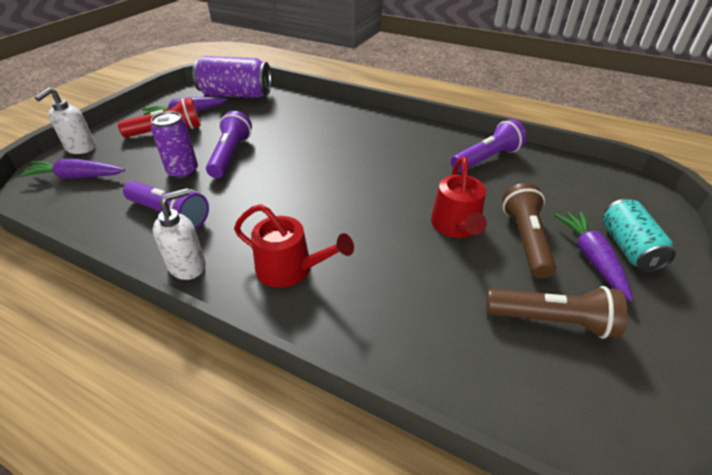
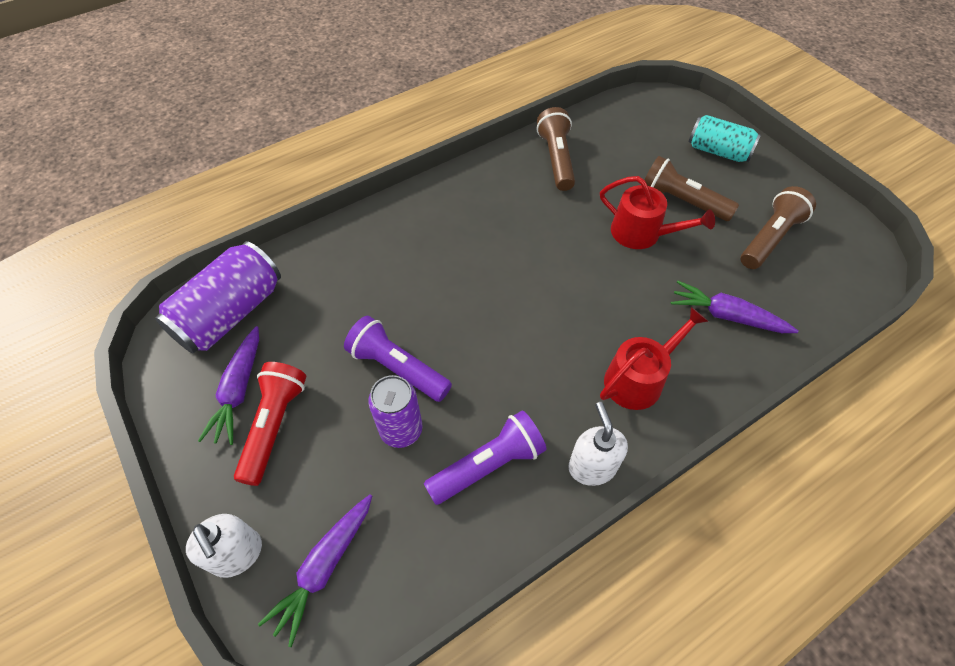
camera: 60 degrees left, 15 degrees up
(486, 159) = (556, 159): purple flashlight -> brown flashlight
(591, 258) = (719, 178): purple carrot -> purple carrot (727, 316)

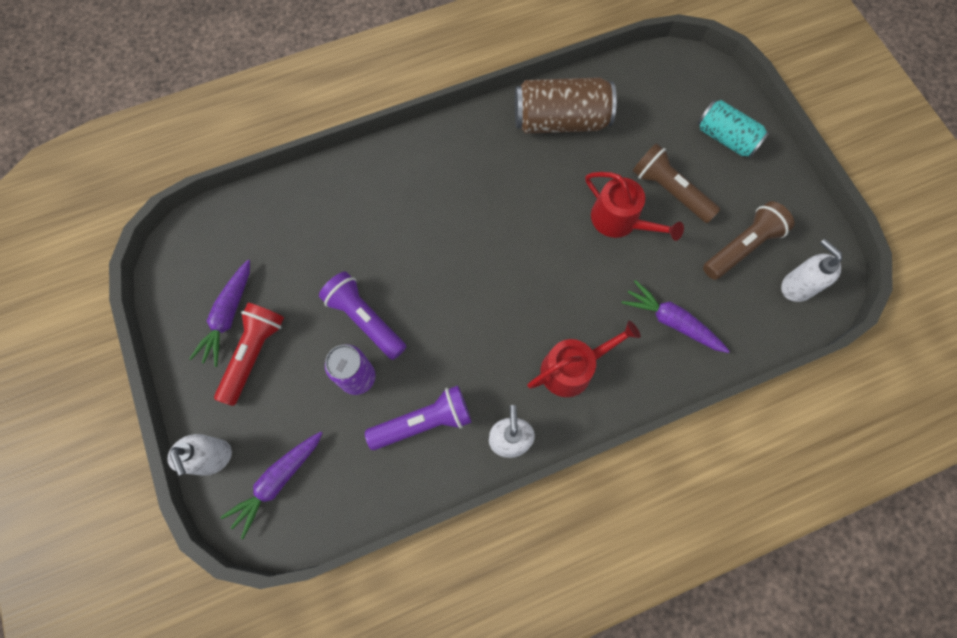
camera: 10 degrees right, 15 degrees up
(231, 313) = (229, 240): purple can -> none
(556, 159) = (560, 121): brown flashlight -> brown can
(837, 264) = (797, 286): none -> white soap dispenser

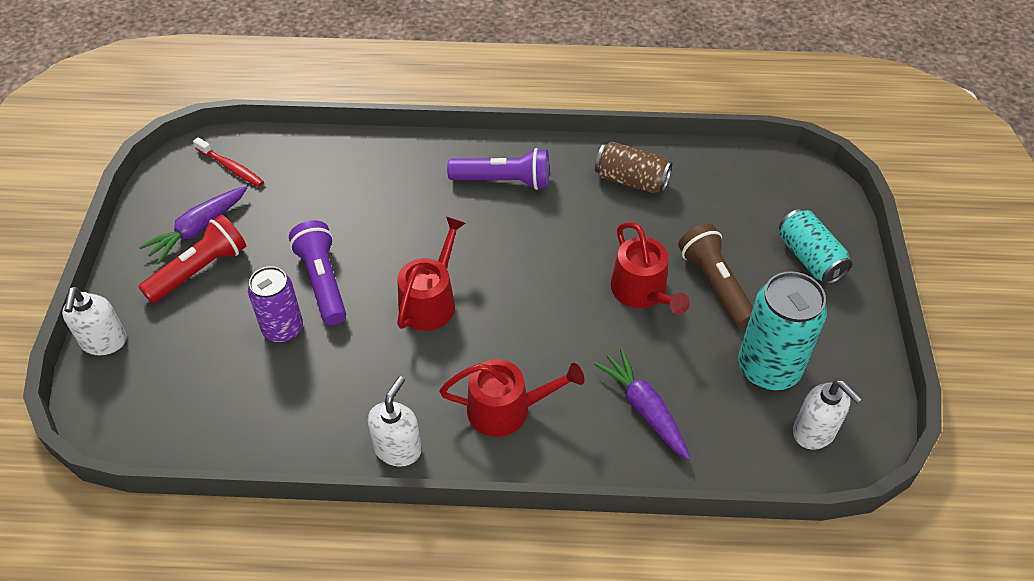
camera: 25 degrees right, 20 degrees down
(220, 243) = (231, 167): none -> red toothbrush
(278, 481) = (149, 388): purple carrot -> none
(423, 422) = (321, 395): purple flashlight -> purple flashlight (503, 181)
(462, 299) = (430, 301): none -> red watering can
(560, 121) = (631, 180): brown can -> brown can, size x0.66
(741, 247) = (768, 368): brown flashlight -> turquoise can
(797, 286) = (814, 432): white soap dispenser -> white soap dispenser turned 150 degrees clockwise

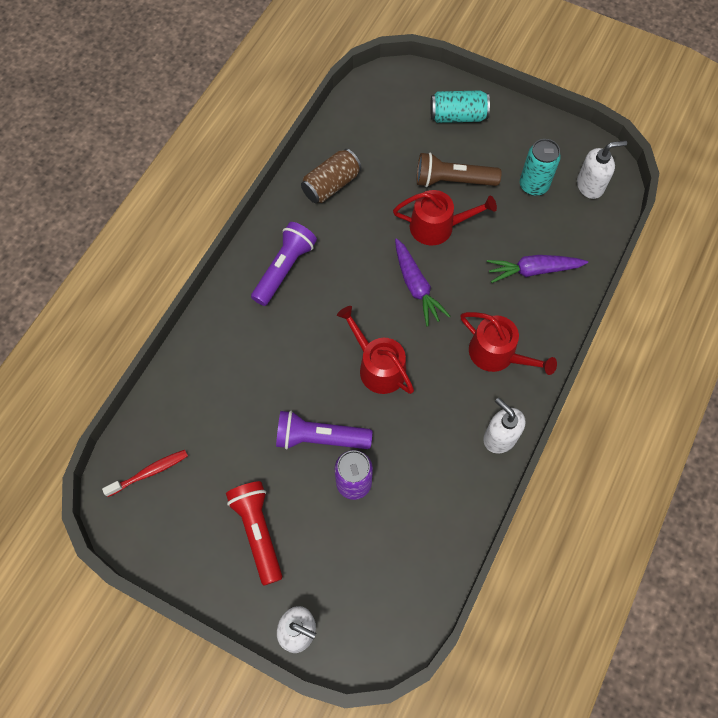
camera: 65 degrees left, 15 degrees up
(198, 229) = (210, 521): purple carrot -> purple carrot (416, 286)
(506, 409) = (497, 354): red watering can -> red watering can turned 105 degrees clockwise
(768, 368) = (533, 185): turquoise can -> turquoise can, size x0.66

